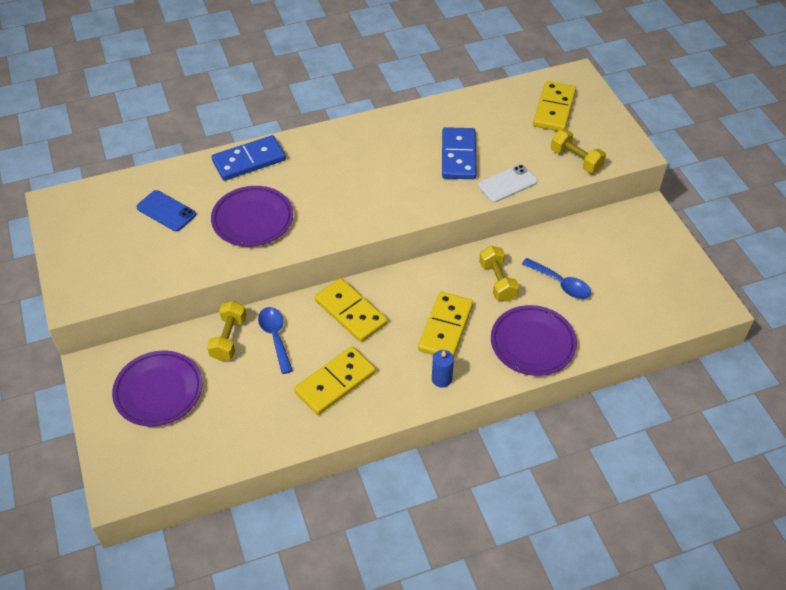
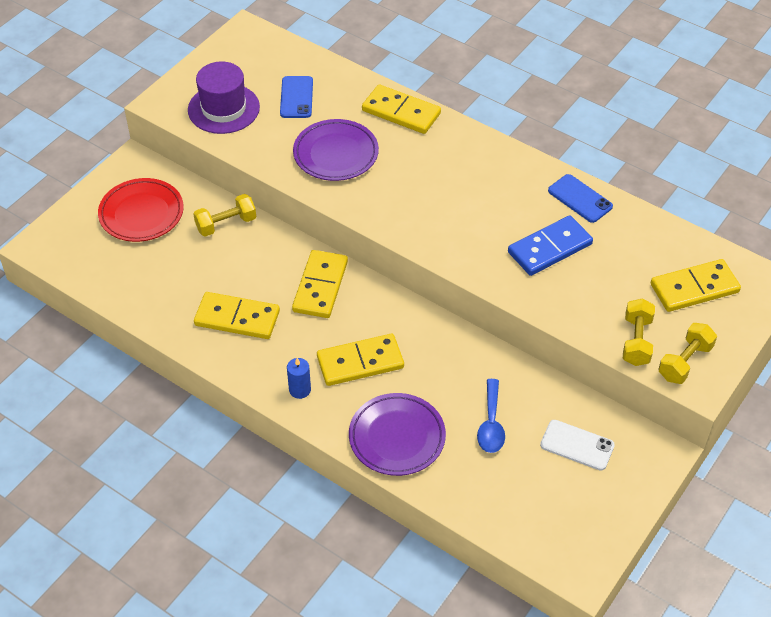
camera: 55 degrees right, 0 degrees up
(127, 262) = (223, 108): none -> purple hat
(158, 391) = (141, 214): purple plate -> red plate
(249, 160) = (401, 112): blue domino -> yellow domino
(275, 337) = (252, 252): blue spoon -> none
(428, 117) = (580, 199): none -> blue phone
(497, 281) = (449, 373): yellow dumbbell -> yellow dumbbell (684, 362)
(507, 184) = (548, 303): white phone -> white phone (577, 445)

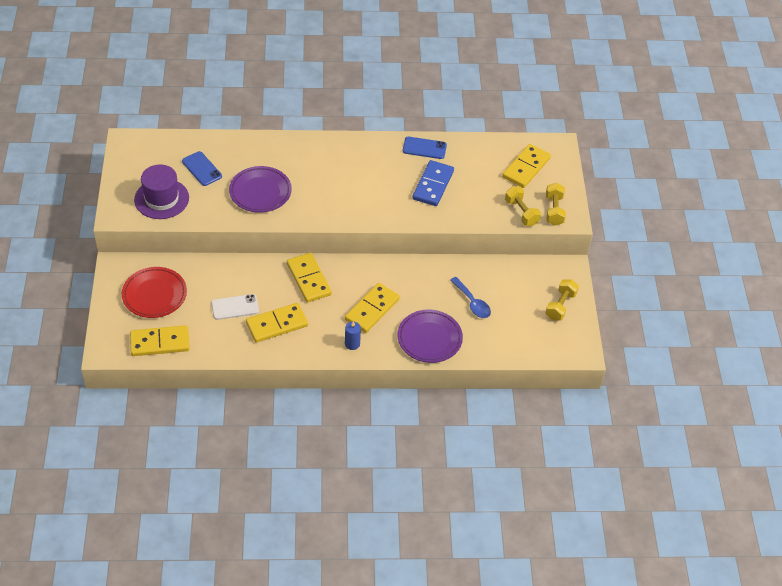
camera: 40 degrees left, 0 degrees up
(226, 224) = (215, 273): yellow dumbbell -> yellow dumbbell (560, 306)
(401, 112) = (275, 146): yellow domino -> yellow domino (160, 342)
(577, 445) = (525, 288): white phone -> white phone (235, 307)

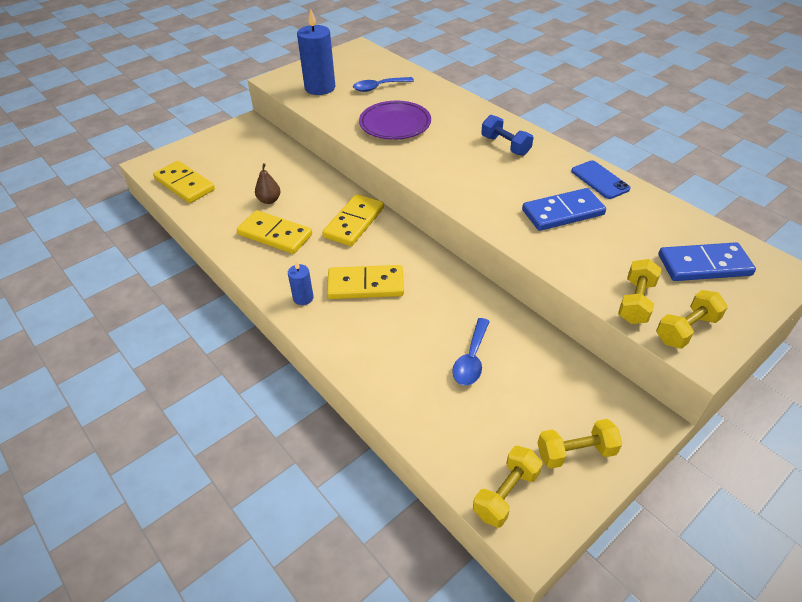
camera: 55 degrees right, 5 degrees down
(154, 295) = (236, 155): red plate -> none
(161, 199) = (320, 88): purple hat -> blue candle
(202, 169) = (379, 87): blue phone -> blue spoon
(235, 307) = (269, 200): white phone -> brown pear
(346, 160) = (505, 145): none -> blue dumbbell
(429, 339) = (376, 354): purple plate -> none
(526, 168) = (704, 265): yellow domino -> blue domino
(556, 346) = (505, 494): none -> yellow dumbbell

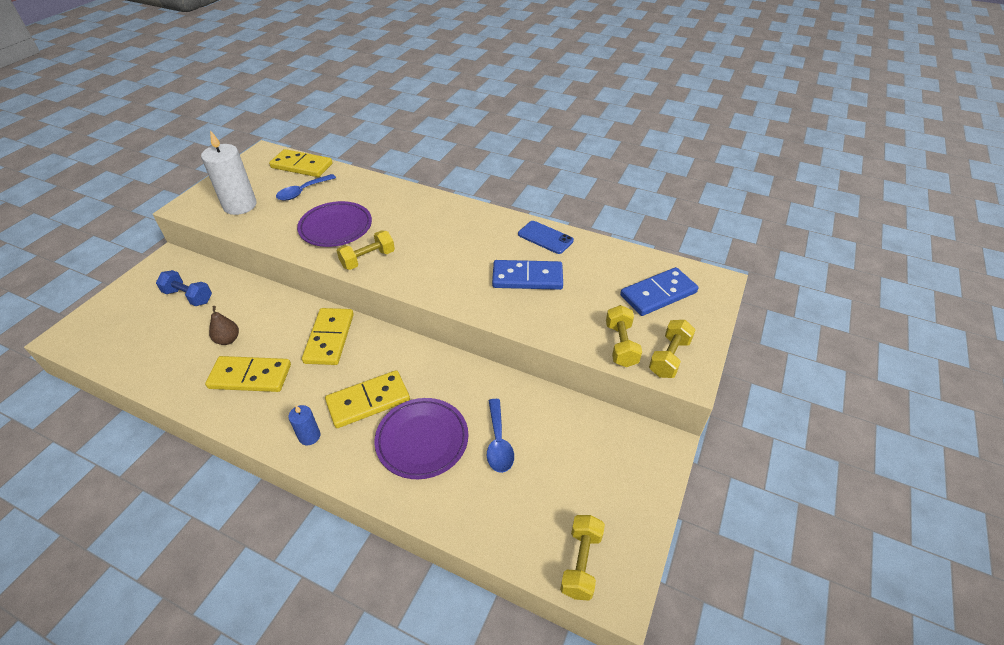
camera: 25 degrees left, 0 degrees up
(185, 184) = (120, 349): yellow domino -> yellow domino (302, 166)
(320, 88) = (240, 205): blue candle -> white candle
(400, 333) = (422, 440): none -> purple plate
(505, 145) = (450, 224): blue dumbbell -> blue dumbbell (188, 296)
(562, 212) = (527, 277): blue domino -> blue domino turned 45 degrees clockwise
(575, 452) = (621, 498): yellow dumbbell -> yellow dumbbell (368, 259)

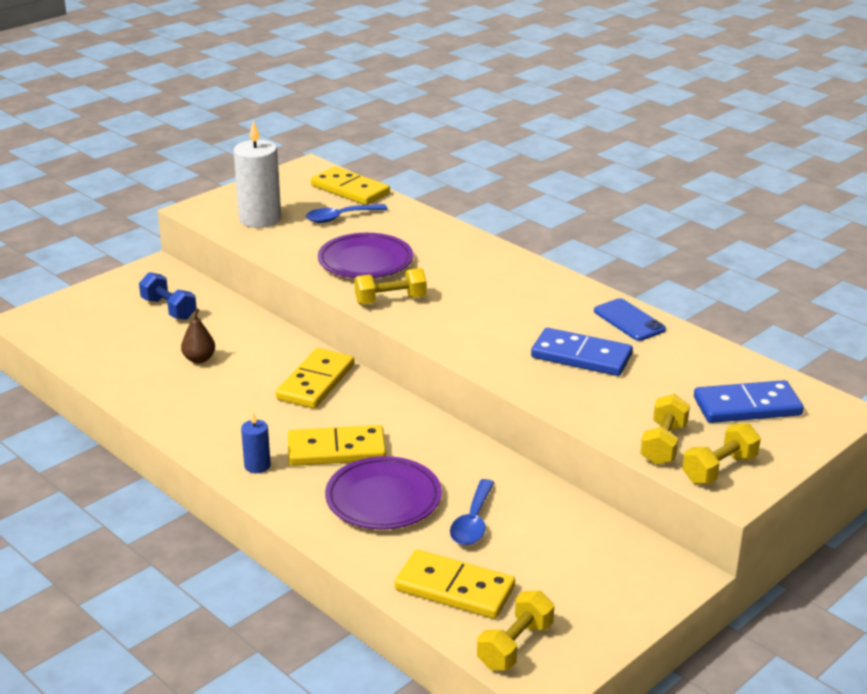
camera: 20 degrees right, 15 degrees down
(250, 376) = (212, 398): yellow domino -> yellow domino (454, 589)

